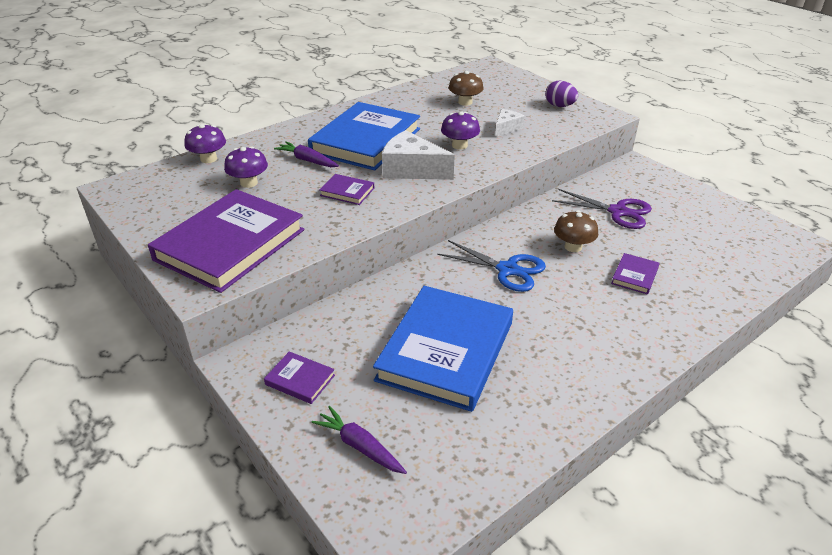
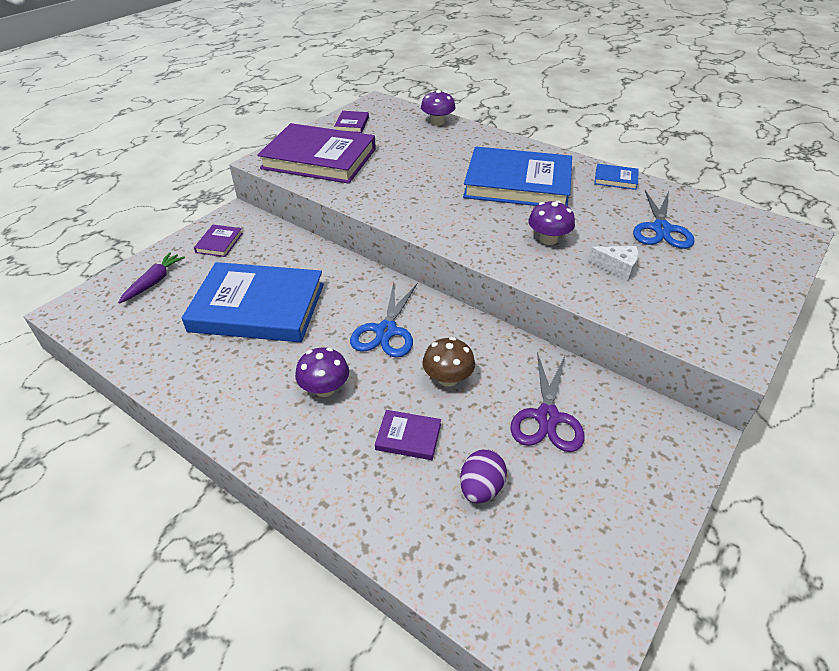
camera: 75 degrees right, 5 degrees up
(249, 183) = (409, 146): purple mushroom -> purple mushroom (324, 388)
(307, 160) = (461, 162): purple carrot -> none
(347, 192) = (417, 191): purple book -> purple book (352, 124)
(386, 101) = (615, 179): none -> blue book
(411, 170) = (476, 217): white cheese -> none
(465, 102) = (661, 229): brown mushroom -> blue scissors
(559, 106) = (724, 306): purple egg -> purple egg (481, 488)

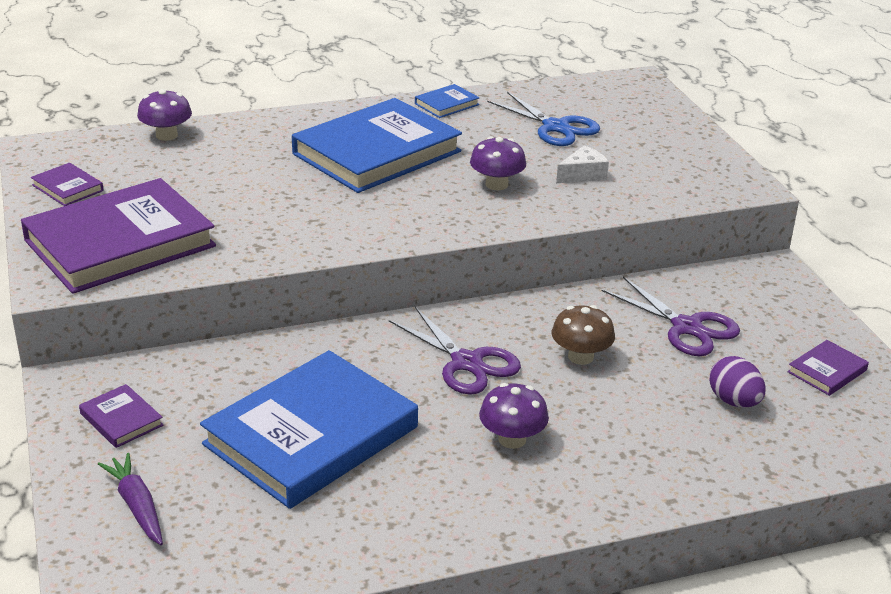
camera: 55 degrees left, 10 degrees down
(386, 331) = (466, 362): blue scissors -> purple scissors
(408, 437) = (635, 414): purple book -> purple book (827, 371)

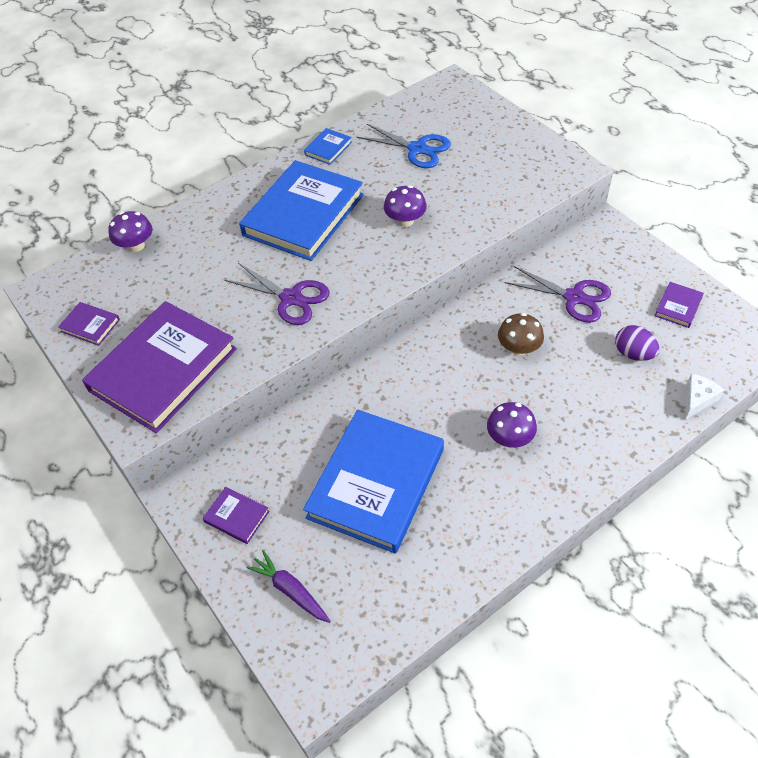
camera: 15 degrees left, 20 degrees up
(466, 362) = (446, 379): purple scissors -> purple scissors (291, 298)
(583, 175) = (459, 192): white cheese -> white cheese (697, 400)

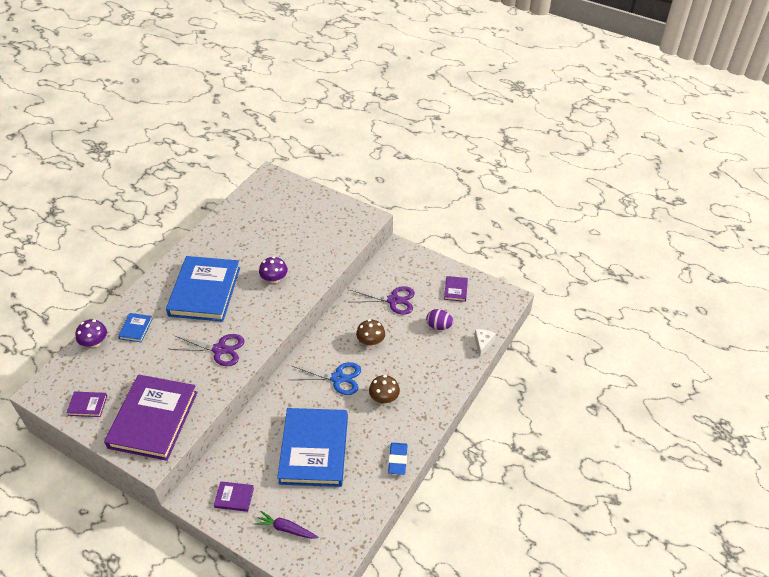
camera: 25 degrees left, 5 degrees down
(328, 148) = (203, 241): blue book -> blue book (136, 329)
(417, 149) = (263, 228): blue scissors -> blue scissors (337, 378)
(497, 541) = (397, 460): none -> blue eraser
(509, 438) = (384, 397): purple mushroom -> brown mushroom

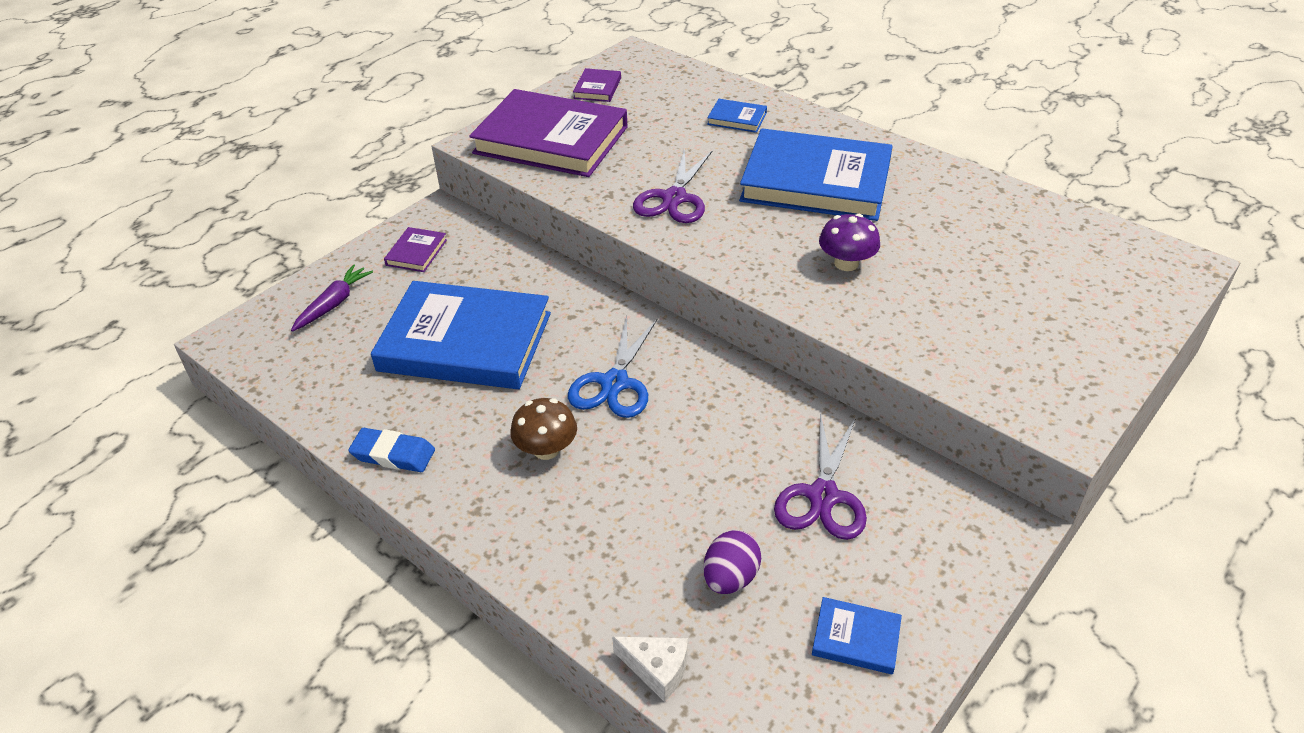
camera: 100 degrees right, 5 degrees down
(95, 342) = (715, 87): purple mushroom -> none
(370, 341) = (702, 442): brown mushroom -> none
(455, 290) = (856, 638): purple book -> blue book

